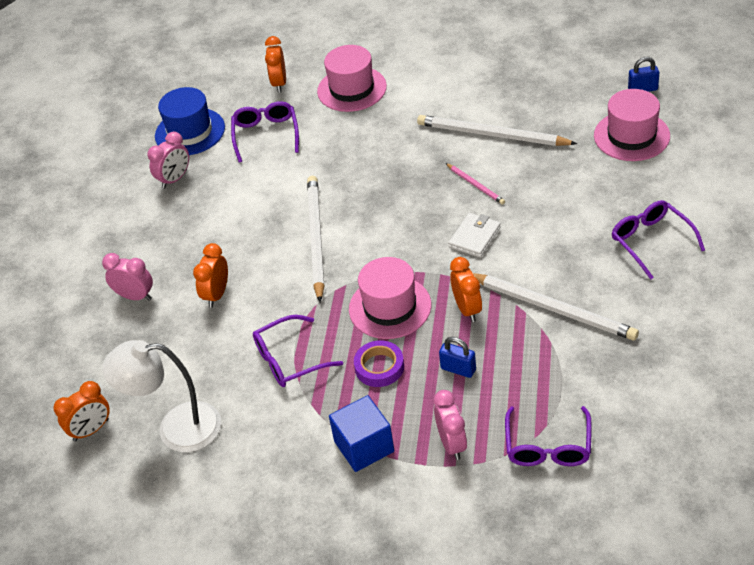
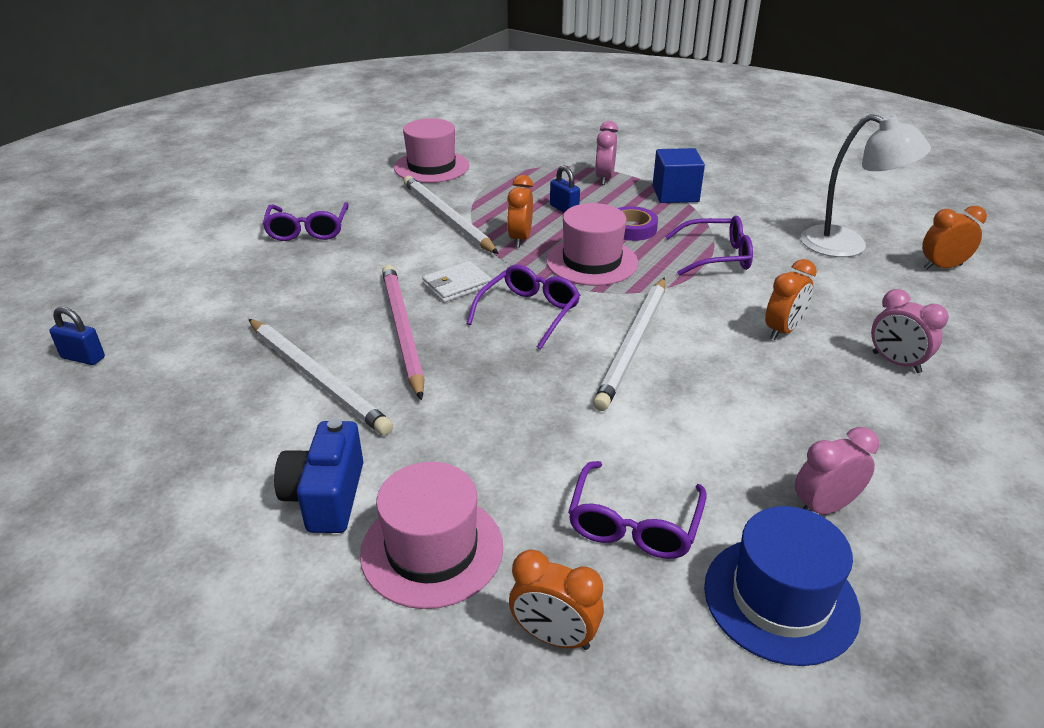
camera: 160 degrees left, 10 degrees down
(279, 83) = (554, 637): orange clock -> orange clock turned 90 degrees clockwise
(420, 87) = (326, 497): none -> blue camera
(475, 185) = (402, 330): pink pencil -> pink pencil, size x2.04
(548, 446) = (536, 161): purple glasses -> purple glasses (529, 312)
(631, 136) = (181, 314): pink hat -> pink hat (431, 167)

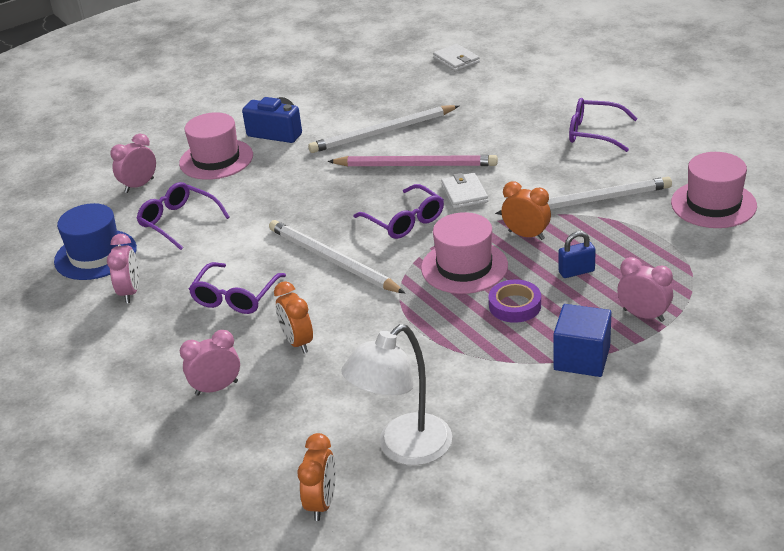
camera: 115 degrees right, 0 degrees up
(83, 358) = (456, 60): blue padlock -> white wallet
(554, 637) = (139, 185): orange clock -> pink clock
(716, 256) = (433, 344): purple glasses -> purple glasses (235, 297)

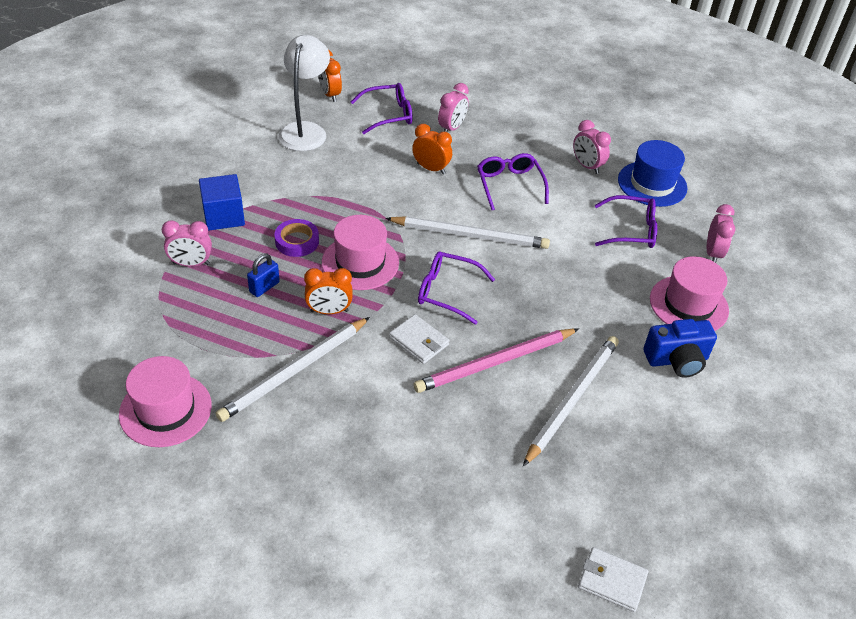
camera: 140 degrees right, 10 degrees up
(594, 133) = (340, 484): purple glasses -> purple glasses (388, 115)

